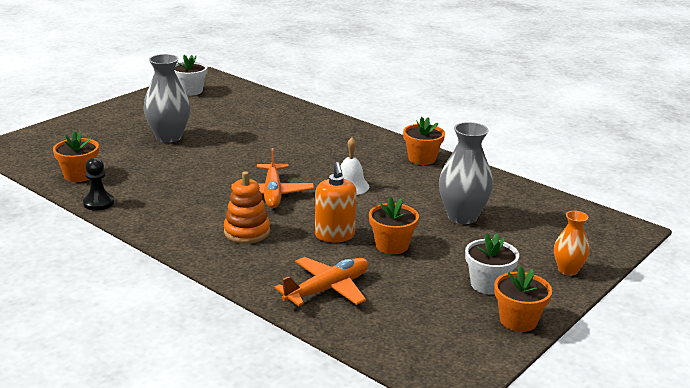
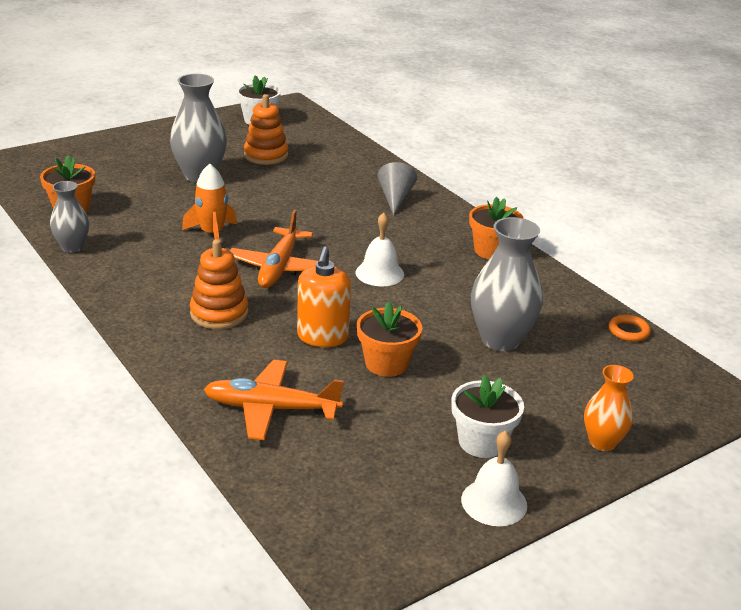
camera: 15 degrees right, 5 degrees up
(98, 203) = (72, 247): black pawn -> grey vase
(205, 177) = (212, 234): none -> orange rocket
(212, 115) = (266, 155): none -> orange stacking toy
(327, 289) = (272, 409): orange plane -> orange plane turned 150 degrees counterclockwise
(330, 133) = (395, 198): none -> grey cone
(518, 320) = (494, 502): orange flower pot -> white bell
(545, 197) = (628, 331): none -> orange ring

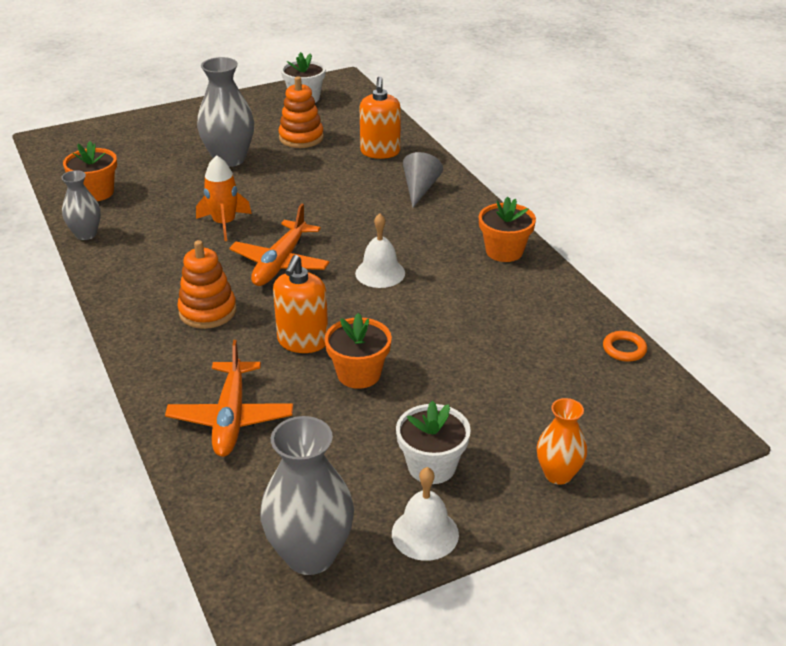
camera: 10 degrees right, 5 degrees up
(272, 409) = (231, 417): orange plane -> orange plane turned 105 degrees counterclockwise
(347, 167) = (380, 152): none -> orange soap dispenser
(500, 339) = (484, 353): grey vase -> grey vase (310, 554)

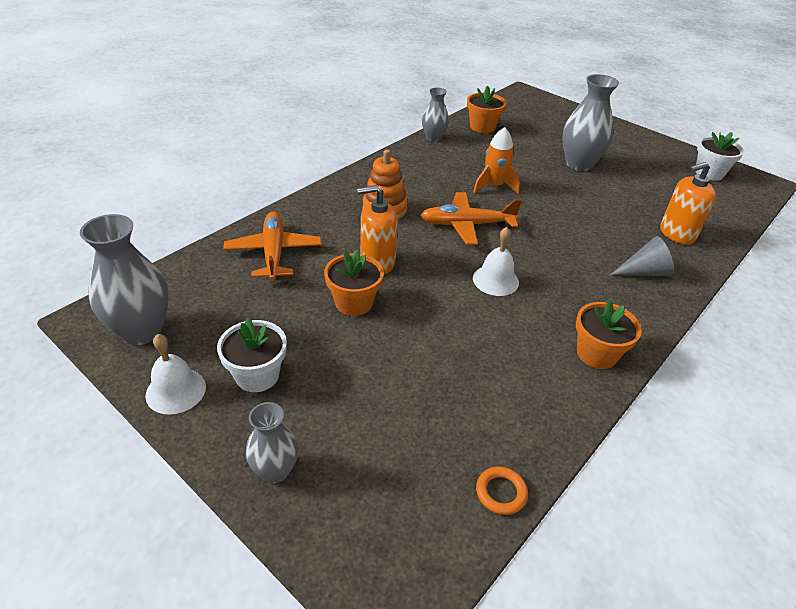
camera: 65 degrees right, 5 degrees up
(231, 417) = (274, 253): orange plane -> orange plane turned 105 degrees clockwise
(301, 138) = (648, 187): orange stacking toy -> none
(558, 474) = (275, 470): orange vase -> grey vase

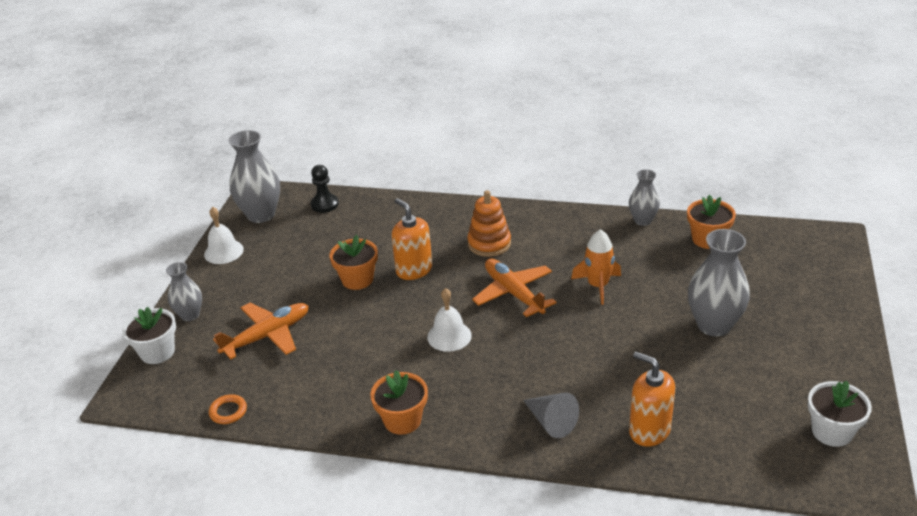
camera: 65 degrees right, 5 degrees down
(192, 276) = (324, 204): none -> black pawn
(257, 375) = (257, 273): white flower pot -> white flower pot (157, 352)
(274, 253) = (380, 222): orange plane -> orange plane (267, 336)

